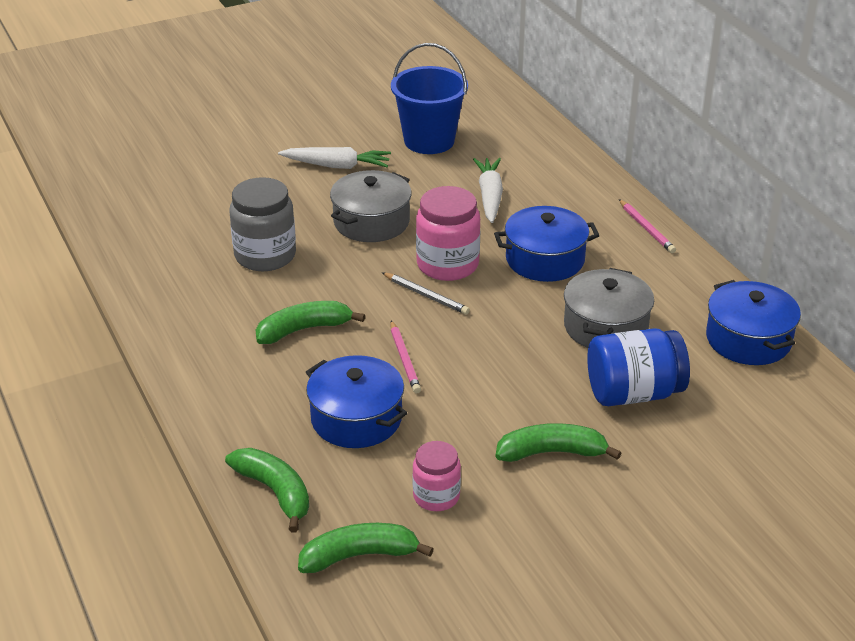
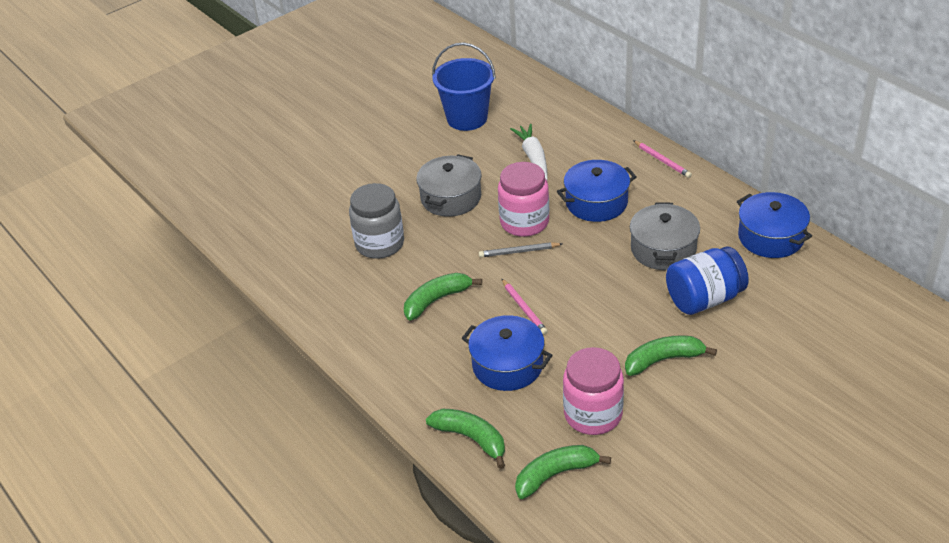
camera: 10 degrees left, 5 degrees up
(337, 166) = (403, 154): white carrot -> none
(426, 295) = (519, 252): grey pencil -> grey pencil turned 150 degrees clockwise
(436, 496) = (593, 414): pink jar -> pink jar, size x1.63

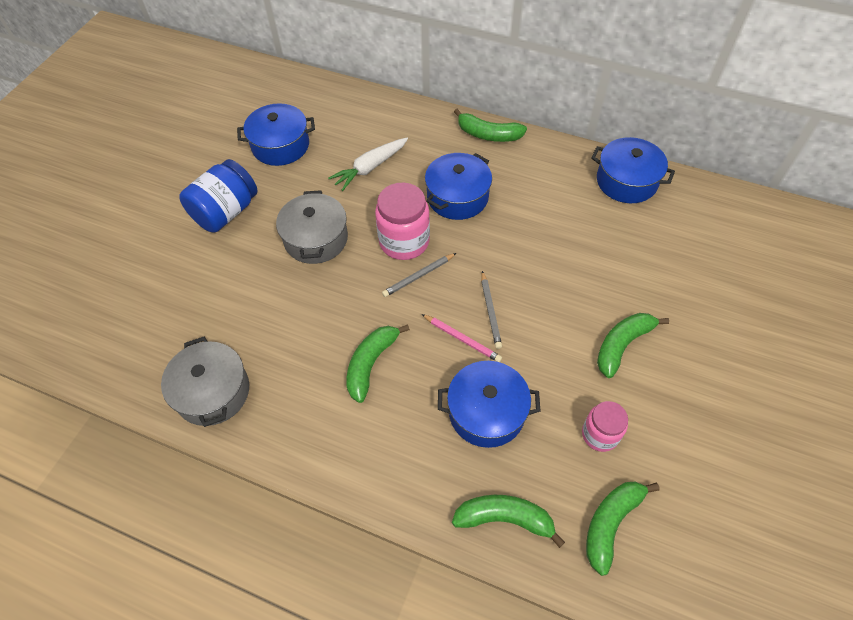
camera: 30 degrees left, 15 degrees up
(380, 244) = (273, 319): grey jar -> none
(467, 118) = (280, 145): blue bucket -> blue pot
(533, 157) = (370, 168): white carrot -> white carrot turned 90 degrees counterclockwise
(563, 297) = (490, 311): none -> grey pencil
(593, 414) = (600, 434): pink jar -> pink jar, size x0.62
(662, 161) = (488, 134): pink pencil -> green banana
(663, 249) = (546, 225): grey pot -> grey pot (213, 392)
(704, 299) = (614, 265): blue jar -> blue jar (226, 212)

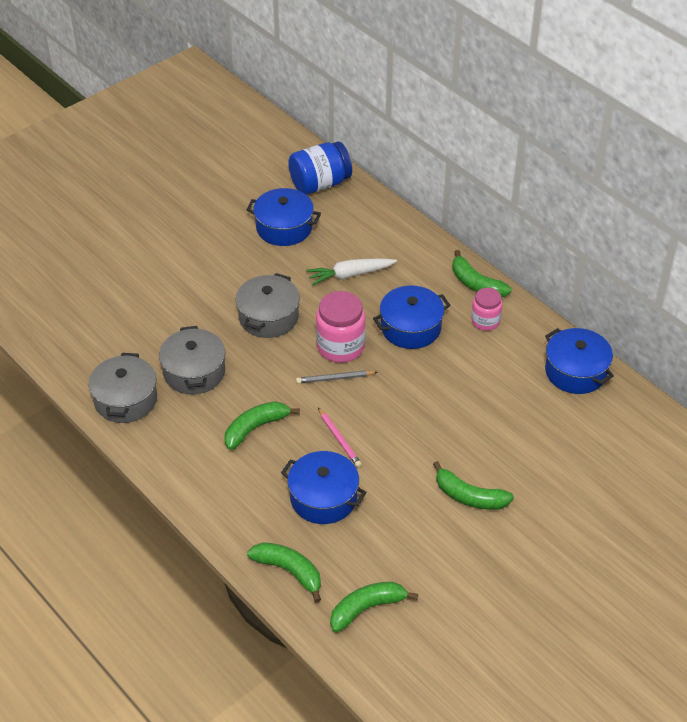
camera: 25 degrees right, 10 degrees down
(226, 212) = (207, 268): blue jar -> blue jar (320, 184)
(272, 328) = (194, 372): none -> grey pot
(490, 311) = (376, 428): grey pencil -> none
(600, 434) = (402, 550): pink jar -> pink jar (485, 321)
(622, 345) = (469, 496): green banana -> green banana turned 135 degrees counterclockwise

